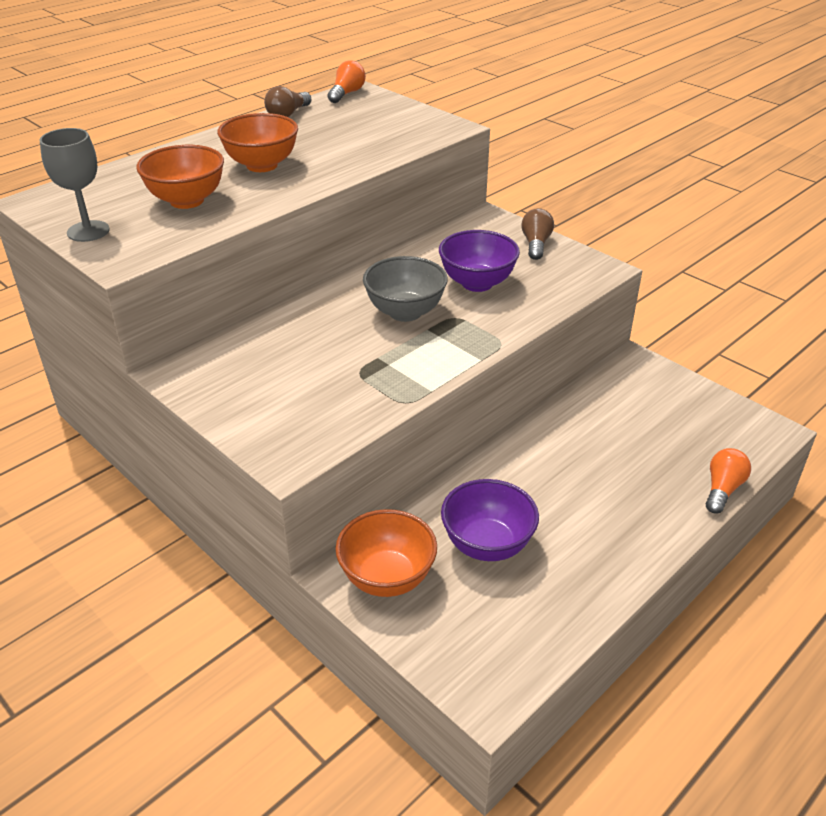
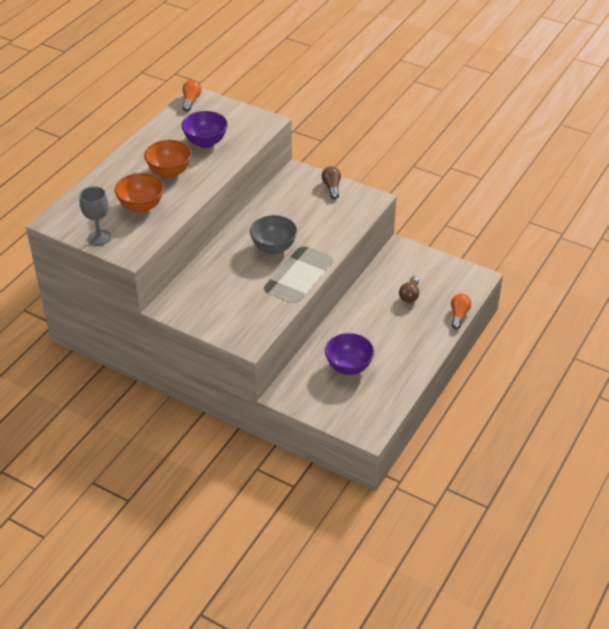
camera: 15 degrees left, 5 degrees up
(288, 114) = (162, 126): brown light bulb -> brown light bulb (410, 295)
(387, 578) = (305, 392): orange bowl -> none
(477, 283) = (307, 221): purple bowl -> purple bowl (205, 142)

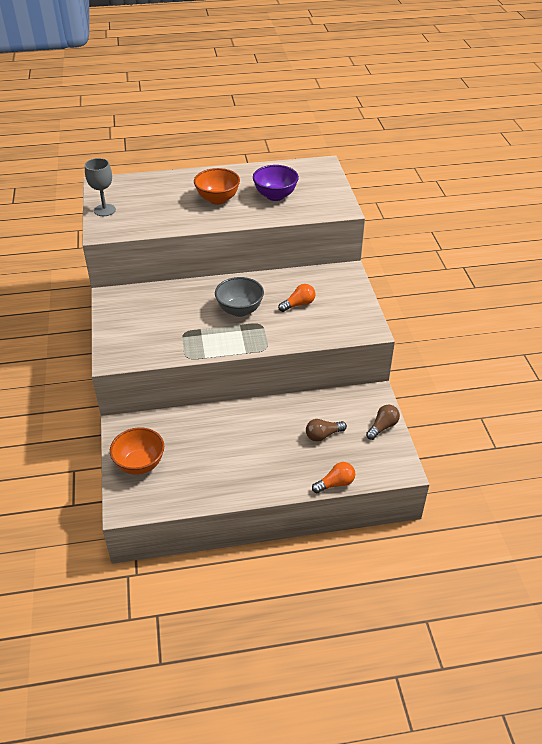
camera: 50 degrees right, 0 degrees up
(141, 206) = (161, 208): orange bowl -> orange bowl (140, 464)
(191, 101) = (315, 164): orange light bulb -> orange light bulb (298, 304)
(332, 187) = (354, 299): brown light bulb -> brown light bulb (382, 427)
(348, 367) = (192, 447): purple bowl -> none

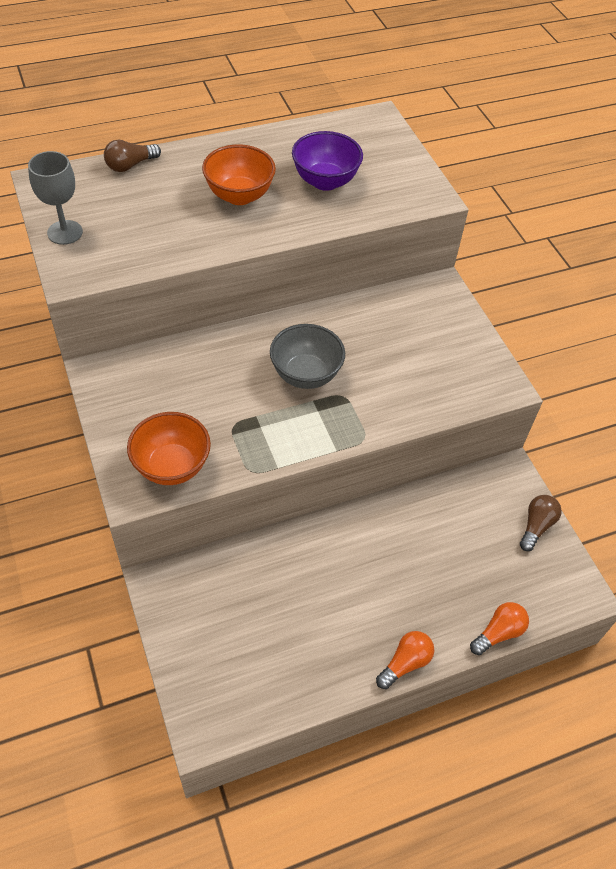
camera: 15 degrees left, 10 degrees up
(140, 464) = (206, 647): orange bowl -> orange bowl (172, 466)
(298, 304) = (389, 354): orange light bulb -> orange light bulb (405, 663)
(323, 435) = (458, 553): brown light bulb -> brown light bulb (130, 165)

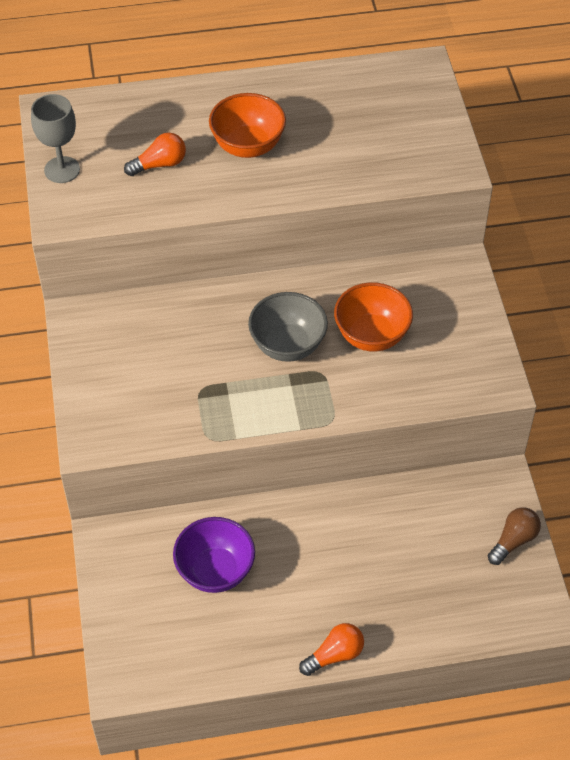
camera: 15 degrees right, 0 degrees up
(130, 165) = (141, 100): brown light bulb -> none
(172, 466) = (131, 422): orange bowl -> orange bowl (371, 336)
(325, 181) = (343, 138): purple bowl -> purple bowl (215, 571)
(498, 633) = (440, 642): orange light bulb -> orange light bulb (159, 164)

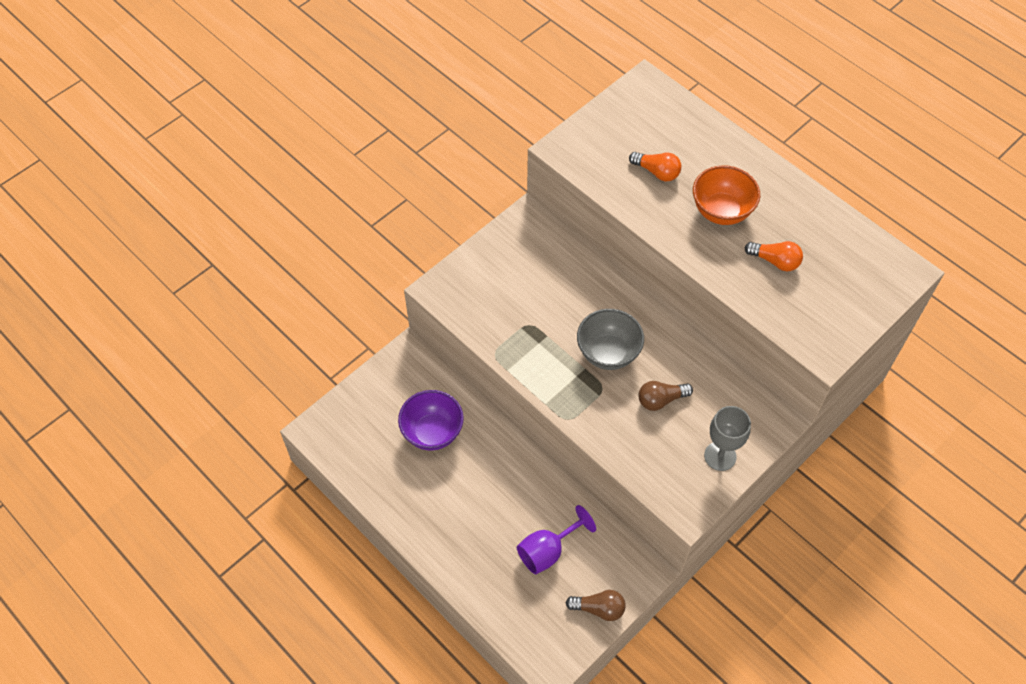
camera: 55 degrees right, 5 degrees up
(62, 170) = (602, 123): grey goblet -> grey goblet (720, 456)
(335, 655) = (422, 544): orange light bulb -> orange light bulb (775, 261)
(371, 336) = (661, 400): orange bowl -> brown light bulb
(424, 547) = (548, 551): none -> purple goblet

